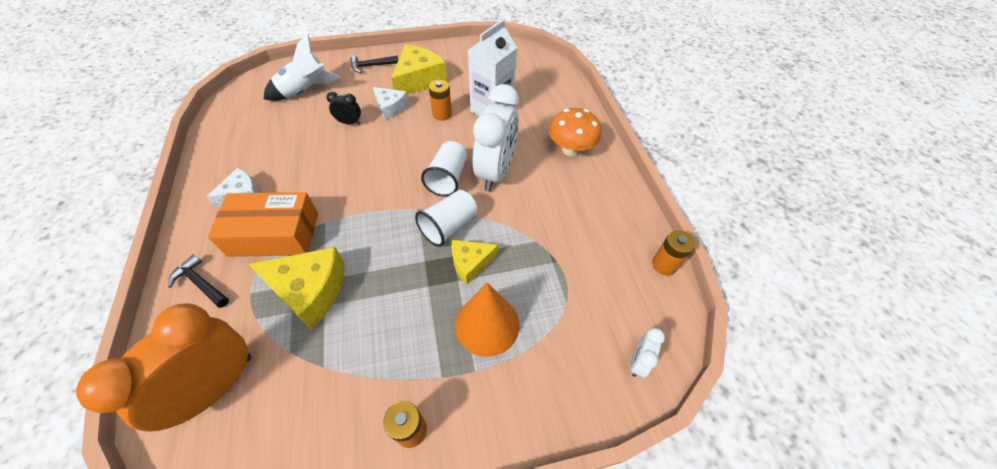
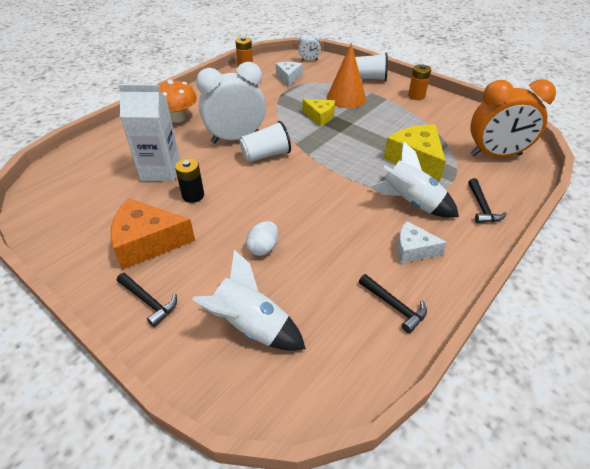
camera: 125 degrees left, 10 degrees down
(229, 152) = (394, 306): none -> black hammer
(274, 234) = (411, 203): orange box -> white rocket
(349, 122) = (263, 248): black clock -> white egg
(390, 108) = (214, 234): white cheese -> white cheese (289, 78)
(419, 80) = (148, 242): yellow cheese -> orange cheese
(442, 114) = (193, 195): orange battery -> black battery
(449, 226) = (305, 135): white cup -> white cup (368, 78)

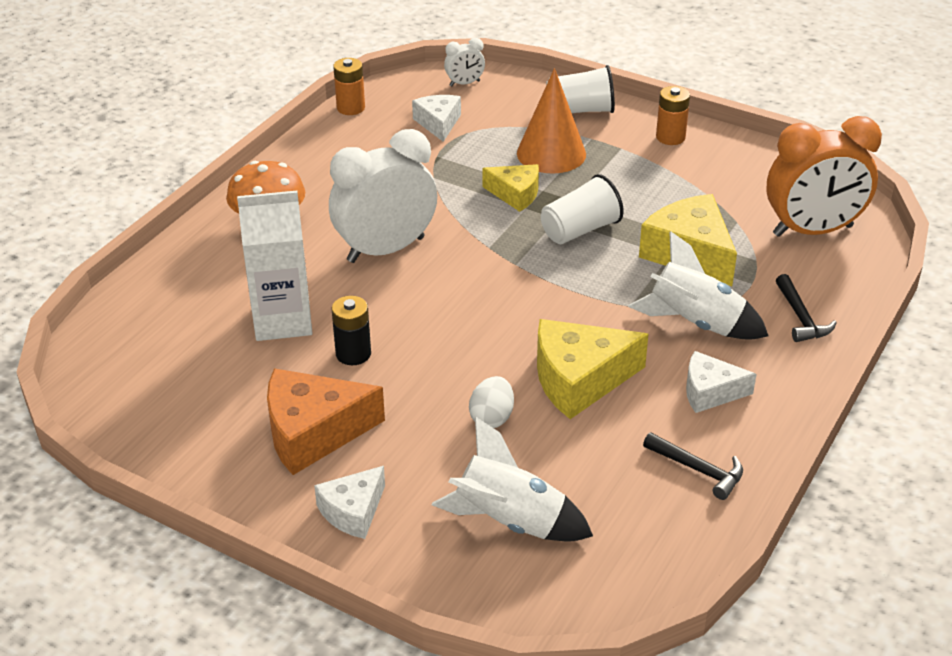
camera: 10 degrees left, 5 degrees down
(149, 301) = (353, 511): black hammer -> white cheese
(266, 155) = (446, 273): white cup -> white cup (580, 230)
(327, 230) = (579, 379): none -> yellow cheese

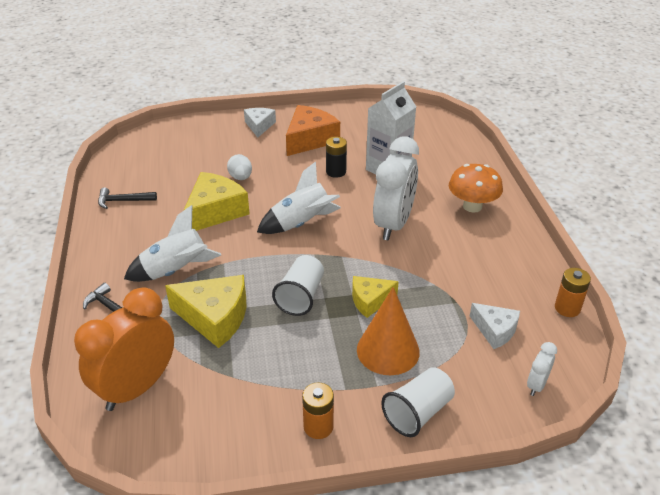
camera: 140 degrees right, 0 degrees up
(510, 521) = (193, 149): white rocket -> white rocket (301, 224)
(710, 392) = (141, 237): white cheese -> none

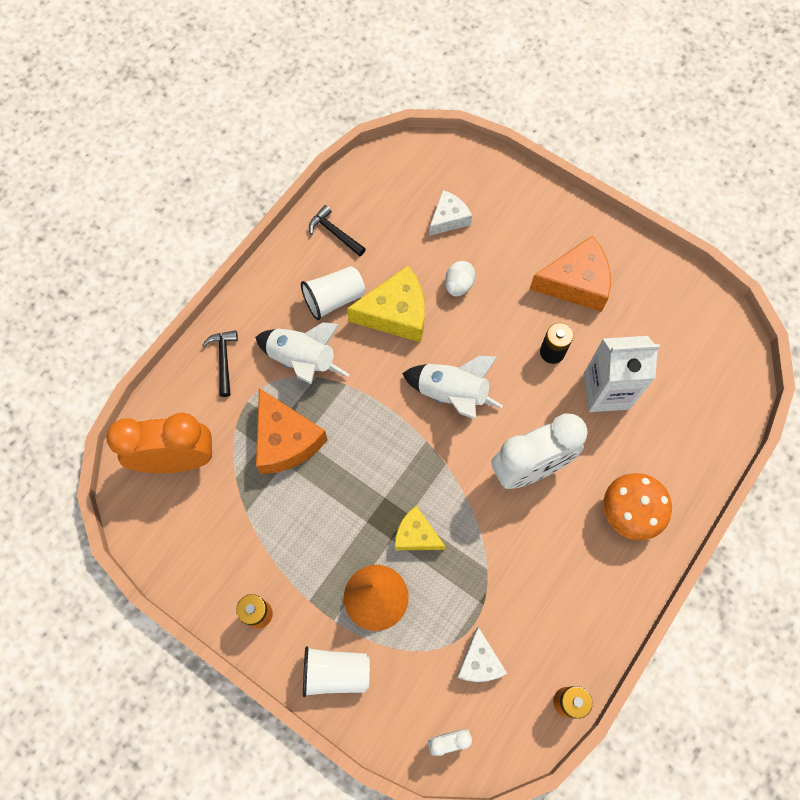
camera: 45 degrees right, 30 degrees up
(214, 317) = (285, 440): yellow cheese -> orange cheese
(259, 126) = (547, 221): white cheese -> white cheese (448, 218)
(301, 296) = (368, 479): white cup -> white cup (334, 299)

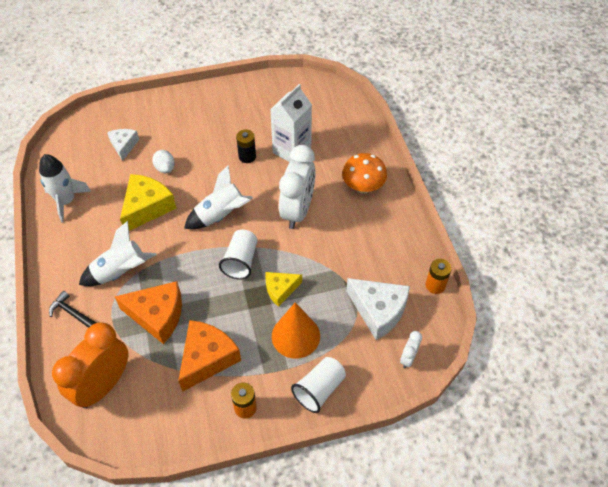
camera: 50 degrees left, 15 degrees down
(334, 233) = (66, 201): black hammer -> white rocket
(334, 299) = (104, 230): white cup -> white cup (241, 261)
(479, 662) = (378, 311): white cheese -> white cheese, size x1.66
(575, 283) = (222, 121): orange cheese -> orange cheese (207, 358)

